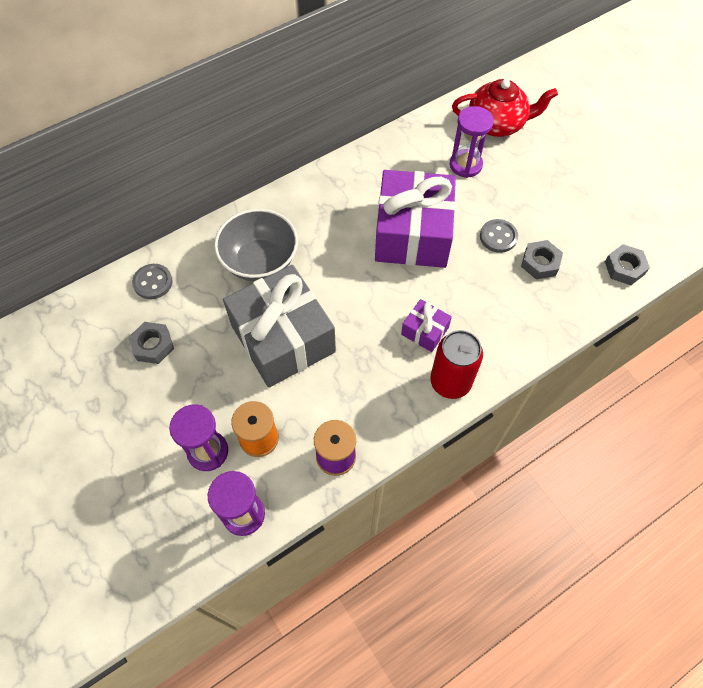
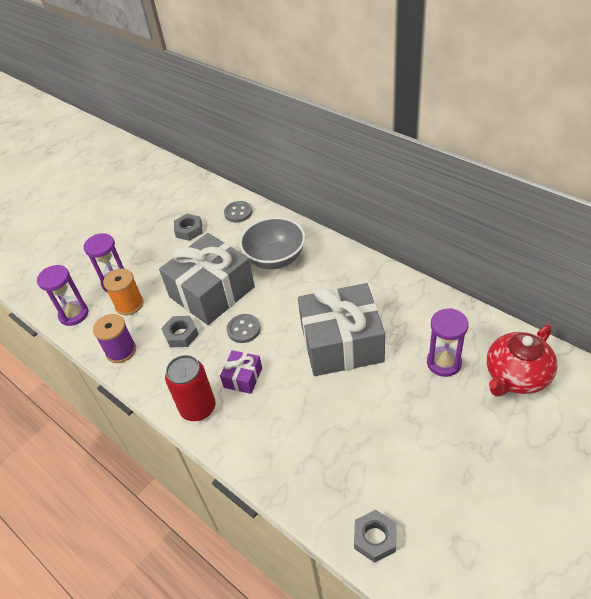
camera: 80 degrees right, 15 degrees down
(412, 234) = (341, 343): purple gift -> grey gift
(497, 124) = (516, 376): red teapot -> red teapot turned 60 degrees clockwise
(498, 237) = (366, 410): grey button -> grey button (244, 329)
(540, 263) = (349, 453): grey nut -> grey nut (181, 334)

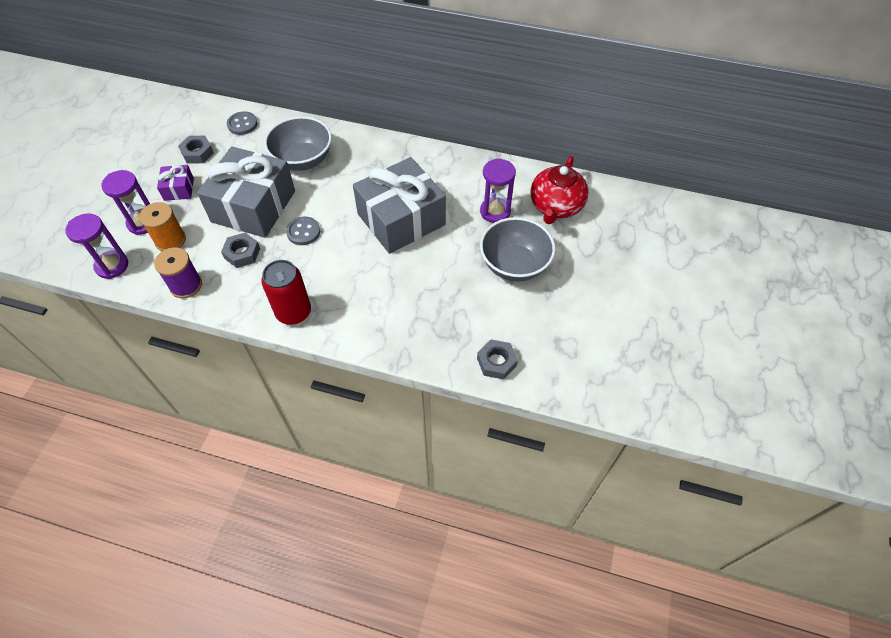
camera: 30 degrees left, 10 degrees up
(243, 377) = (324, 274): purple gift -> purple gift (179, 189)
(441, 430) = (514, 265): none -> grey bowl

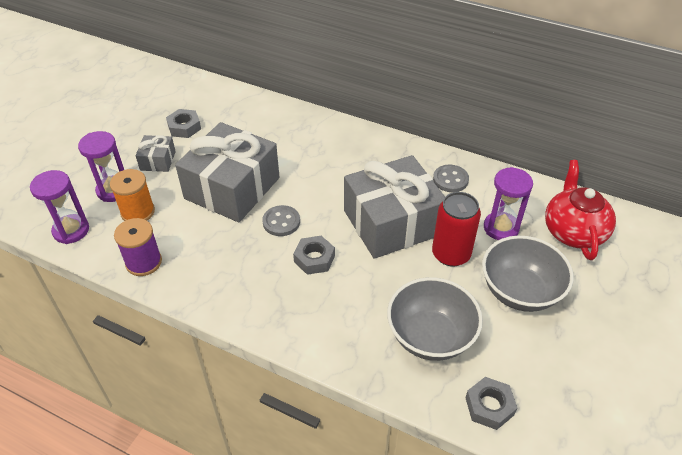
camera: 10 degrees right, 10 degrees down
(179, 189) = (158, 161): purple gift -> grey gift
(242, 124) = (236, 104): grey button -> grey button (450, 180)
(242, 253) = (211, 236): grey nut -> grey nut (314, 259)
(293, 312) = (256, 309): red can -> red can (451, 254)
(303, 160) = (293, 147): grey bowl -> grey bowl (430, 336)
(556, 206) = (573, 231): red teapot -> red teapot turned 150 degrees clockwise

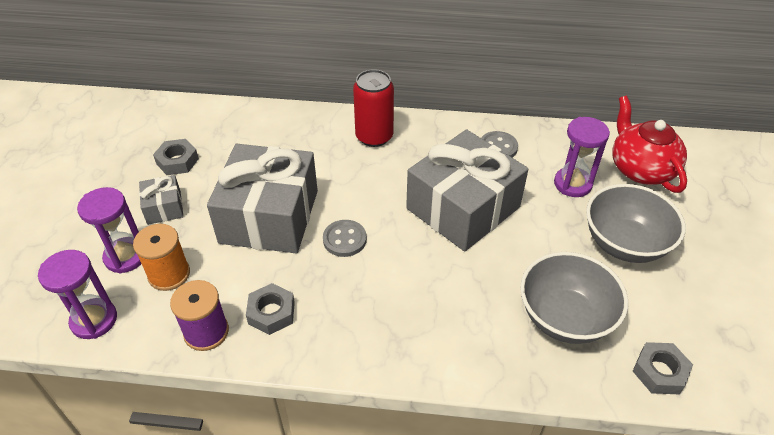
camera: 20 degrees left, 0 degrees up
(314, 259) = (402, 270): grey nut -> grey nut (271, 313)
(451, 254) = (539, 224): red can -> red can (374, 136)

